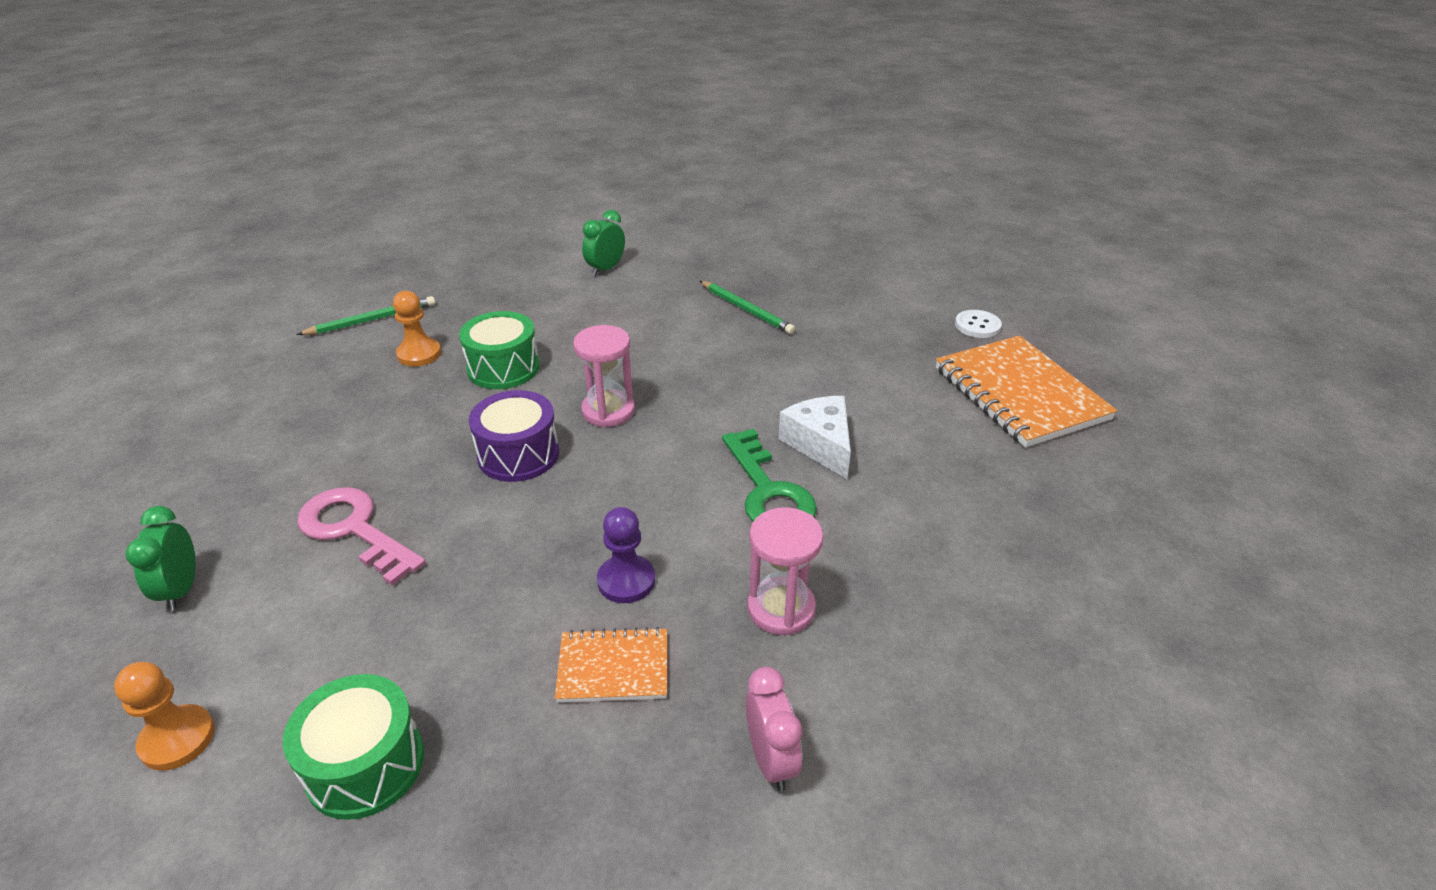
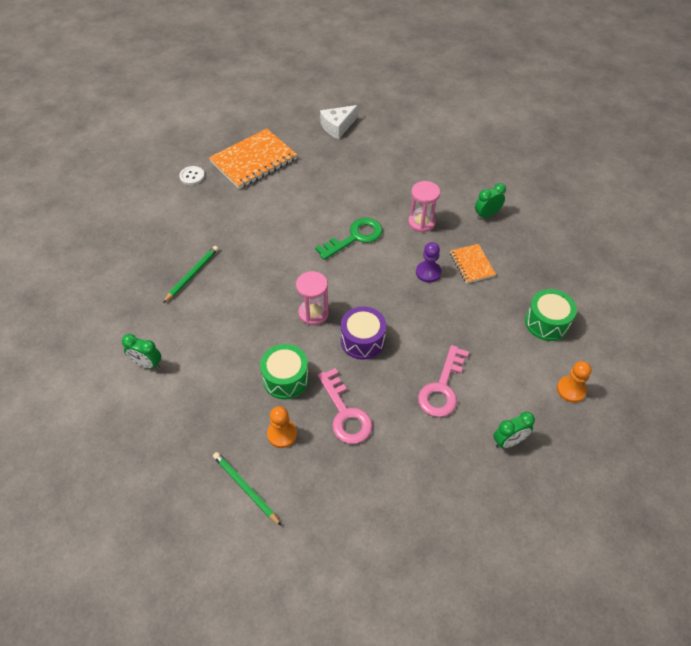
camera: 105 degrees left, 15 degrees up
(402, 412) = (345, 413): none -> pink key
(771, 760) = (486, 215): pink clock -> green clock
(820, 444) = (315, 224): white cheese -> white cheese (337, 127)

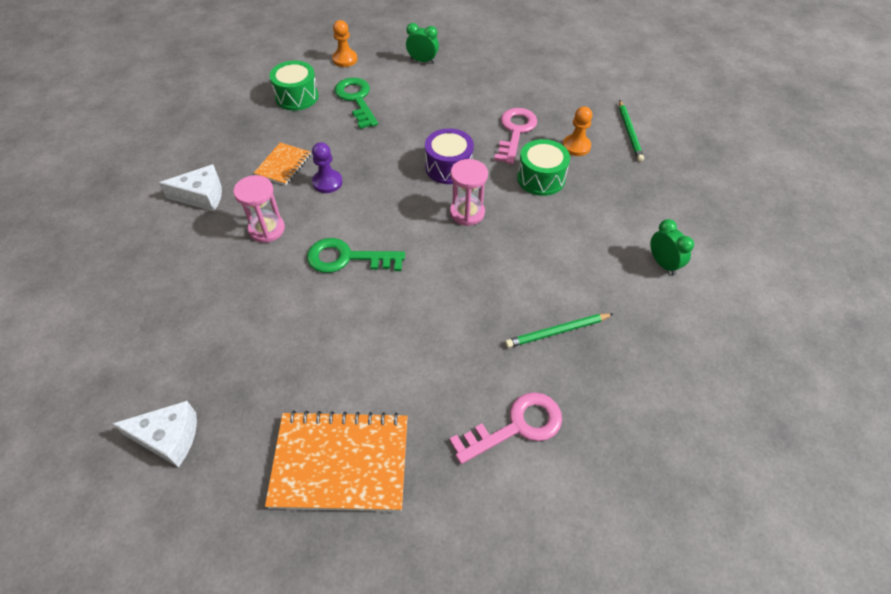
camera: 140 degrees left, 0 degrees up
(192, 176) = (449, 501): white button -> none
(442, 388) = (427, 106): pink key -> pink key (516, 426)
(486, 215) = (202, 196): green clock -> white cheese
(502, 353) = (356, 100): none -> green key

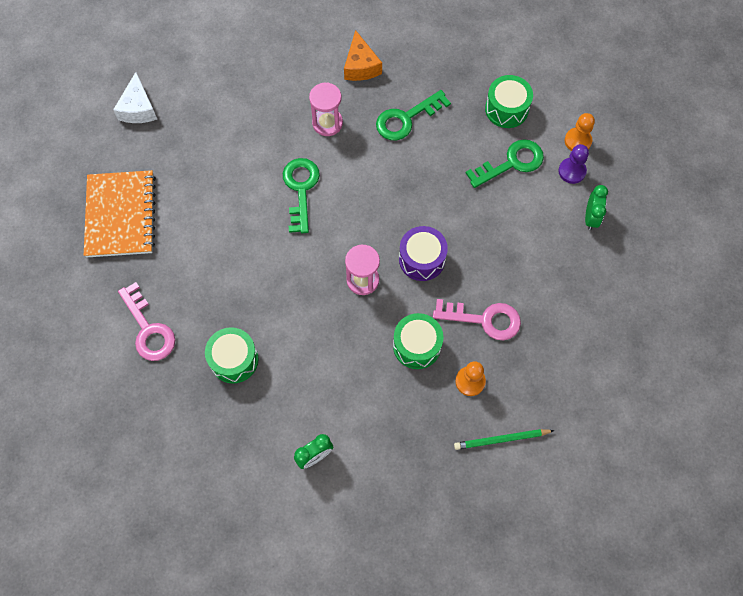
camera: 85 degrees right, 15 degrees up
(202, 196) = (361, 66): white cheese -> orange cheese
(283, 165) = (406, 118): orange notebook -> green key
(327, 182) = (388, 158): purple pawn -> purple pawn (572, 171)
(557, 332) = (234, 360): green pencil -> green drum

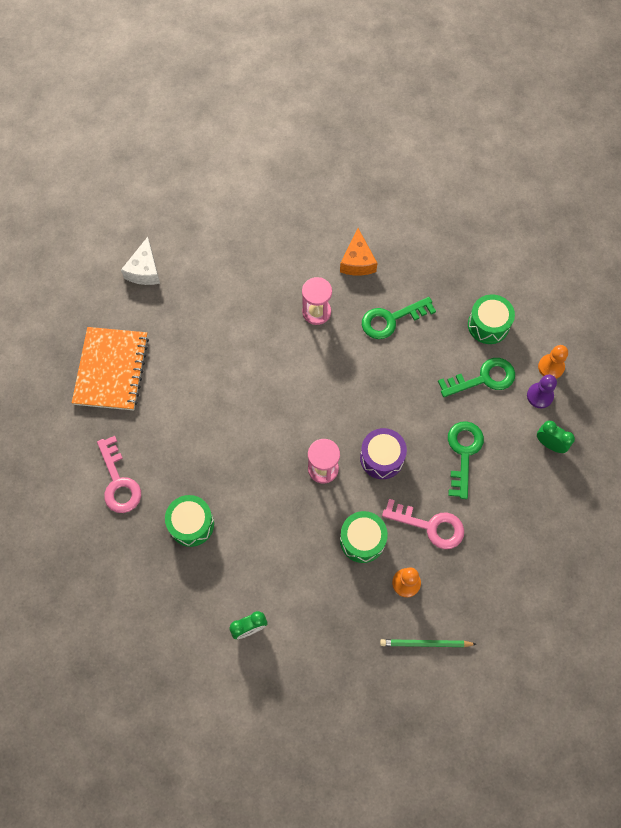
camera: 10 degrees right, 0 degrees up
(301, 189) = (280, 372): green key -> green key (463, 453)
(591, 217) = (549, 444): green clock -> green clock turned 75 degrees counterclockwise

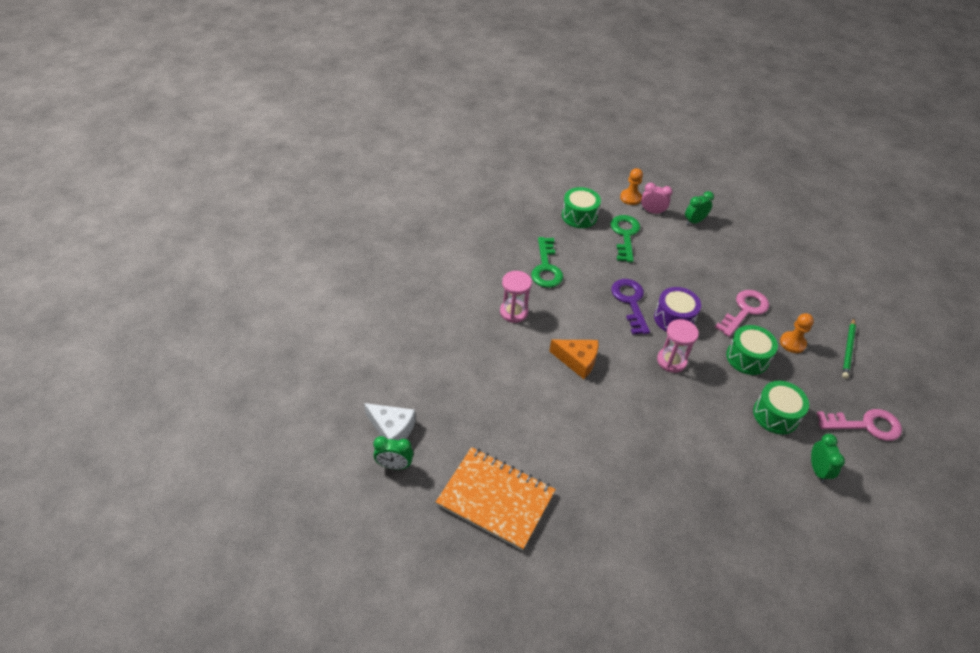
camera: 70 degrees left, 20 degrees down
(112, 286) = (394, 465): none -> green clock
(118, 482) = (631, 535): pink key -> pink key (865, 425)
(191, 524) = (699, 483): green drum -> green drum (775, 415)
(357, 261) = (478, 268): orange cheese -> orange cheese (577, 361)
(383, 411) = (630, 302): none -> purple key
(463, 453) = (686, 269): green key -> none
(539, 396) = (652, 212): purple pawn -> pink clock

